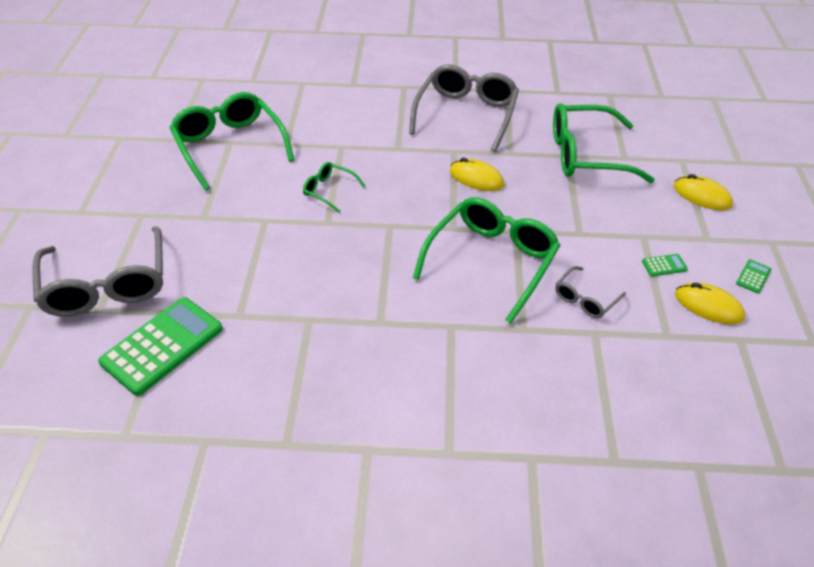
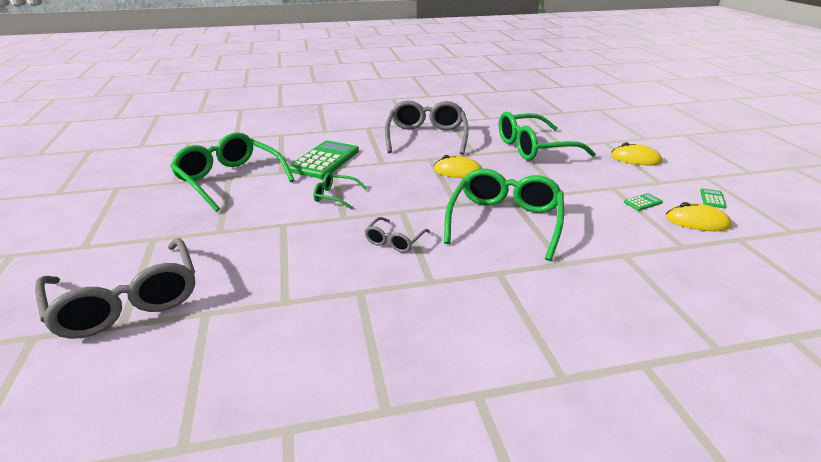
camera: 15 degrees left, 15 degrees down
(162, 346) = (207, 344): green calculator -> green calculator (324, 160)
(585, 299) = (599, 233): grey glasses -> grey glasses (394, 241)

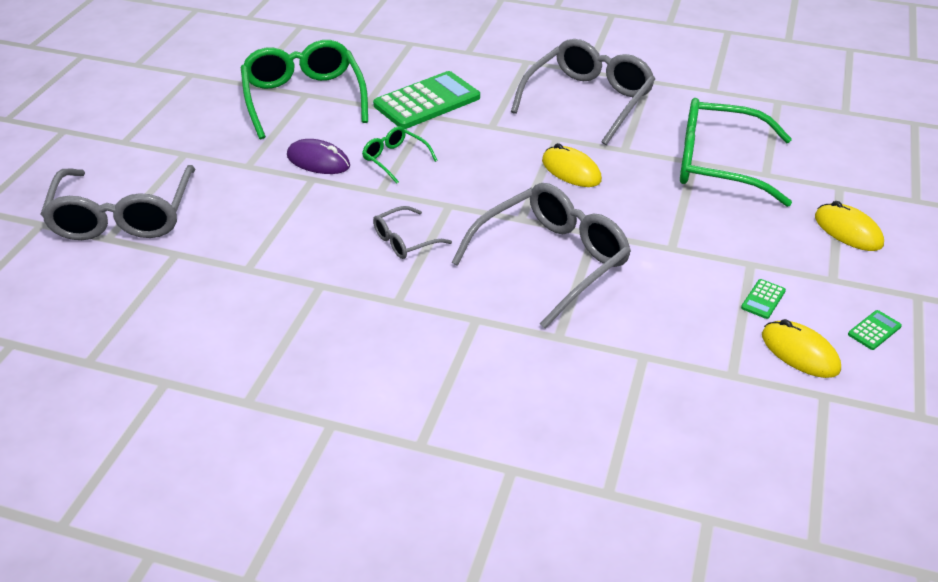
camera: 30 degrees right, 10 degrees up
(277, 212) = (318, 161): none -> purple mouse
(505, 221) = (551, 261): green glasses -> grey glasses
(643, 202) = (763, 299): green calculator -> green calculator turned 120 degrees clockwise

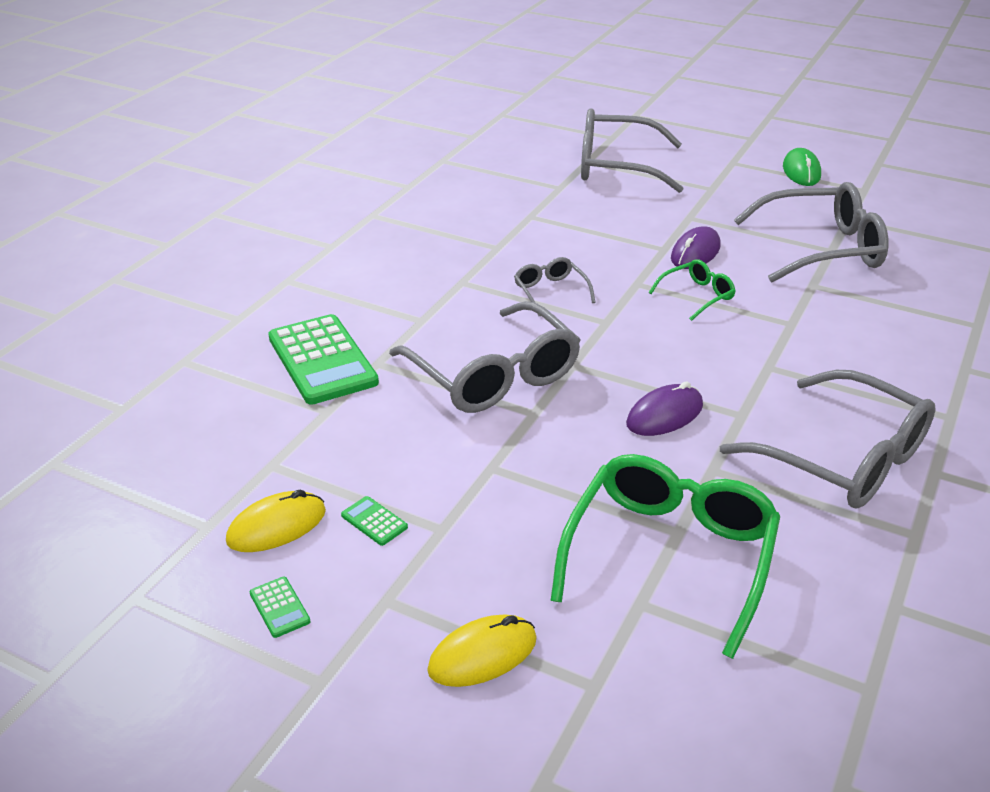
camera: 100 degrees right, 5 degrees down
(149, 104) = (801, 171): none -> green mouse
(304, 98) = (821, 248): green glasses -> grey glasses
(427, 101) = (824, 325): green calculator -> green calculator (322, 360)
(571, 171) = (664, 415): yellow mouse -> purple mouse

